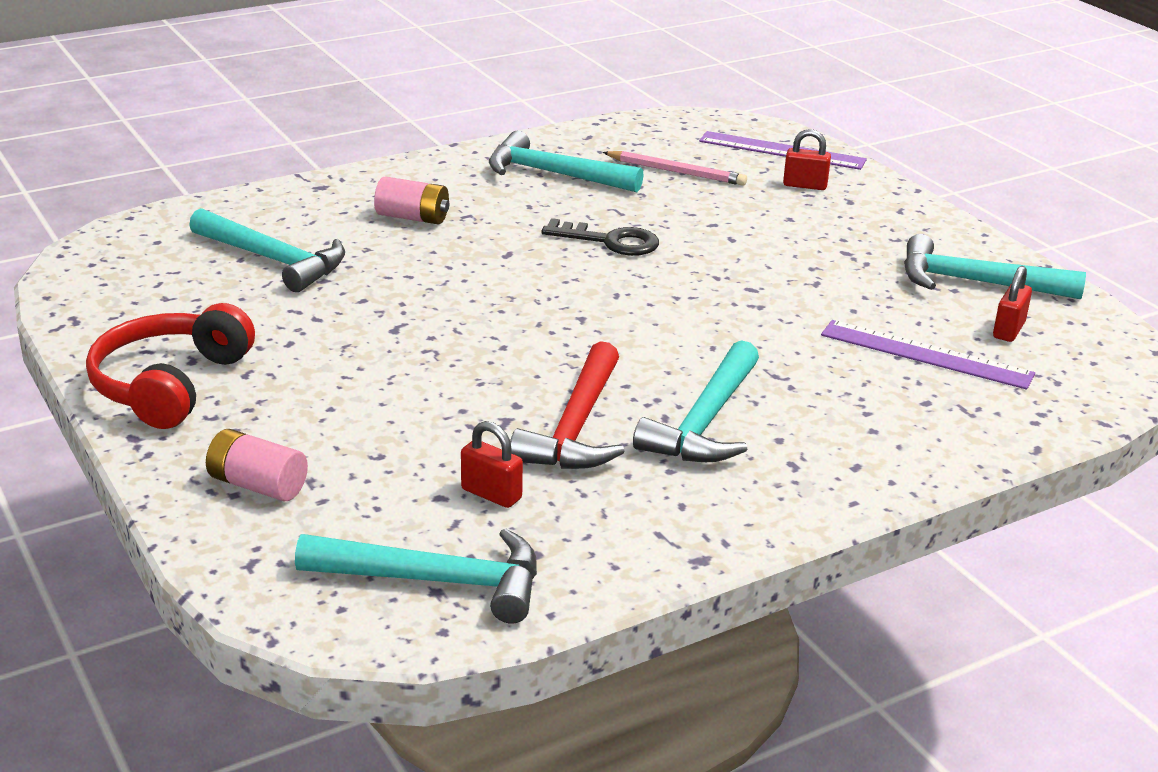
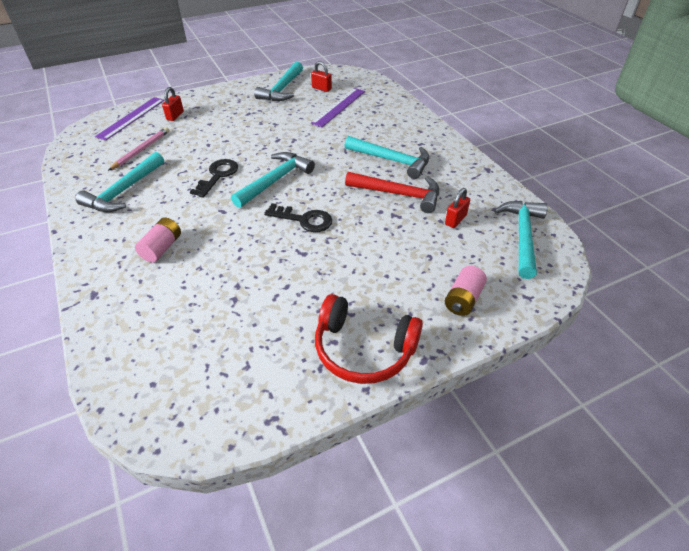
camera: 85 degrees left, 15 degrees up
(273, 260) = (203, 312): turquoise hammer -> turquoise hammer (275, 181)
(485, 326) = (303, 220): none -> black key

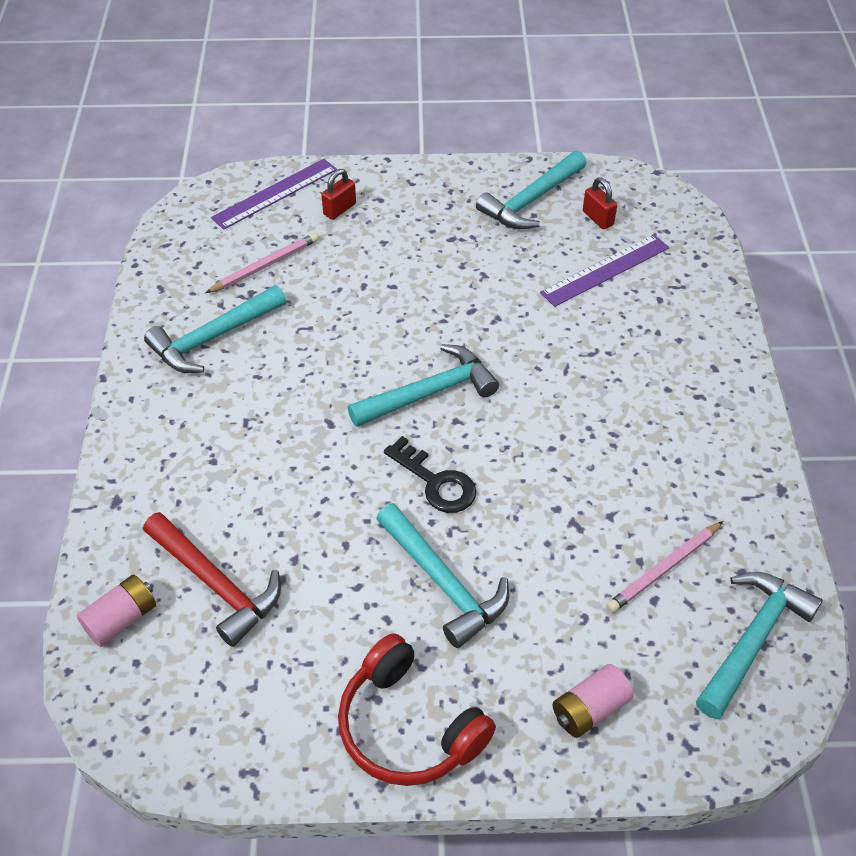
camera: 25 degrees right, 5 degrees up
(162, 248) = (224, 458): pink battery -> pink battery (121, 619)
(217, 176) = (351, 354): black key -> none
(391, 160) = (630, 416): turquoise hammer -> turquoise hammer (443, 582)
(398, 194) = (602, 487): red hammer -> red hammer (216, 584)
(455, 220) = (664, 569): red padlock -> pink pencil

